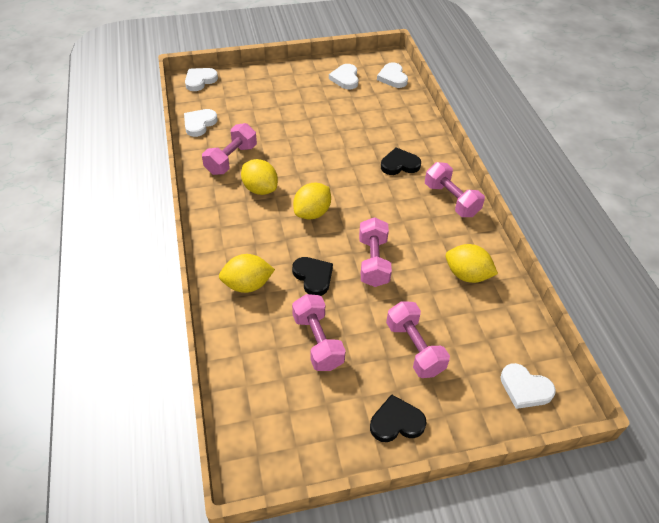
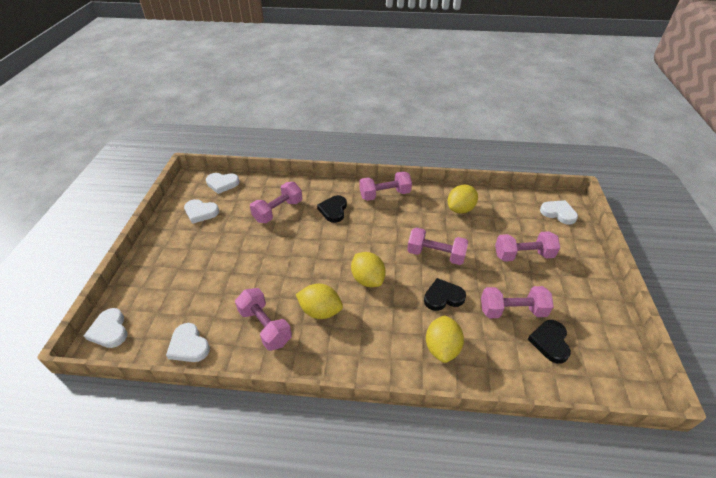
camera: 70 degrees left, 5 degrees down
(260, 189) = (320, 311): yellow lemon -> yellow lemon turned 45 degrees clockwise
(375, 126) = (278, 211): none -> pink dumbbell
(396, 422) = (587, 283): black heart -> black heart (550, 342)
(525, 388) = (558, 213): white heart -> white heart turned 105 degrees counterclockwise

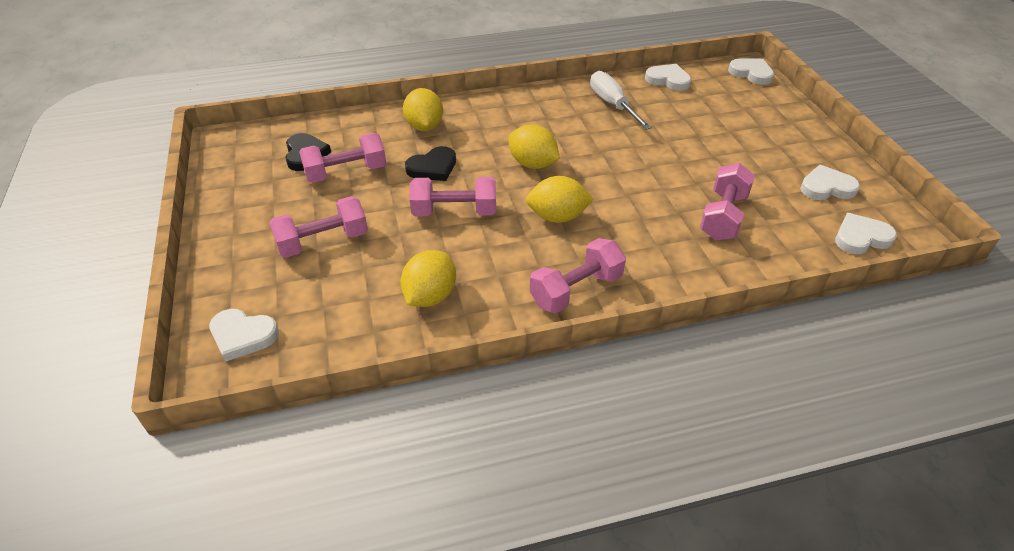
camera: 160 degrees right, 0 degrees up
(265, 327) = (612, 104): pink dumbbell -> white screwdriver
(320, 311) = (567, 126): yellow lemon -> yellow lemon (557, 217)
(333, 210) = (641, 239): black heart -> none

